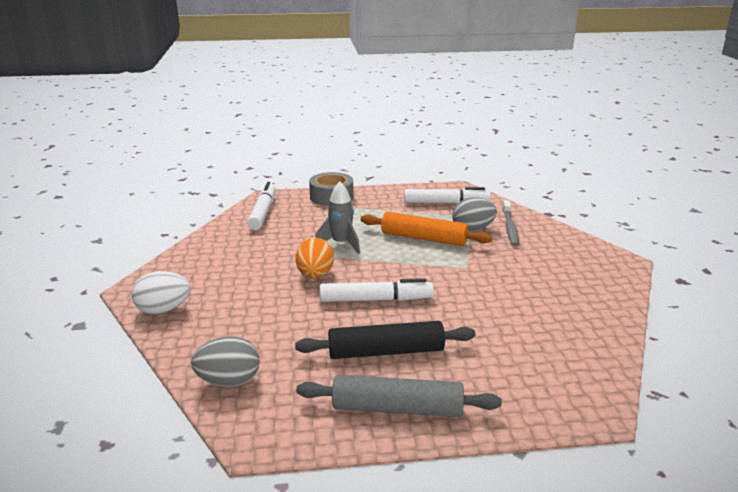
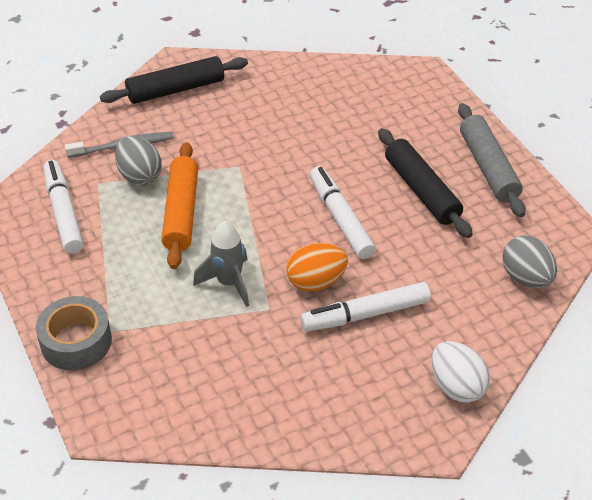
camera: 110 degrees left, 20 degrees up
(263, 212) = (161, 404): white marker -> white marker (365, 314)
(581, 256) = (176, 89): none -> black rolling pin

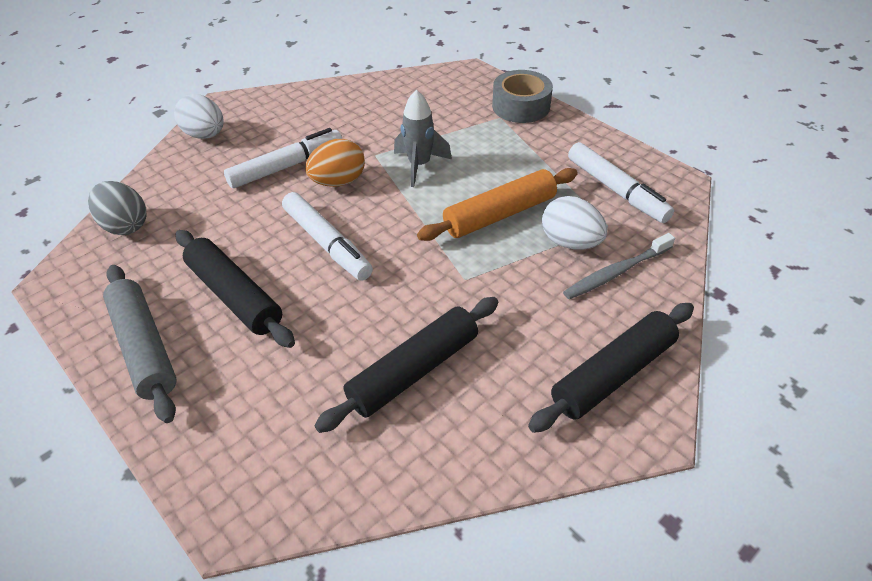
camera: 165 degrees right, 0 degrees up
(139, 175) = (570, 242): grey egg -> white egg
(181, 212) = (499, 214): orange rolling pin -> orange rolling pin turned 75 degrees clockwise
(301, 116) = (414, 371): none -> black rolling pin

